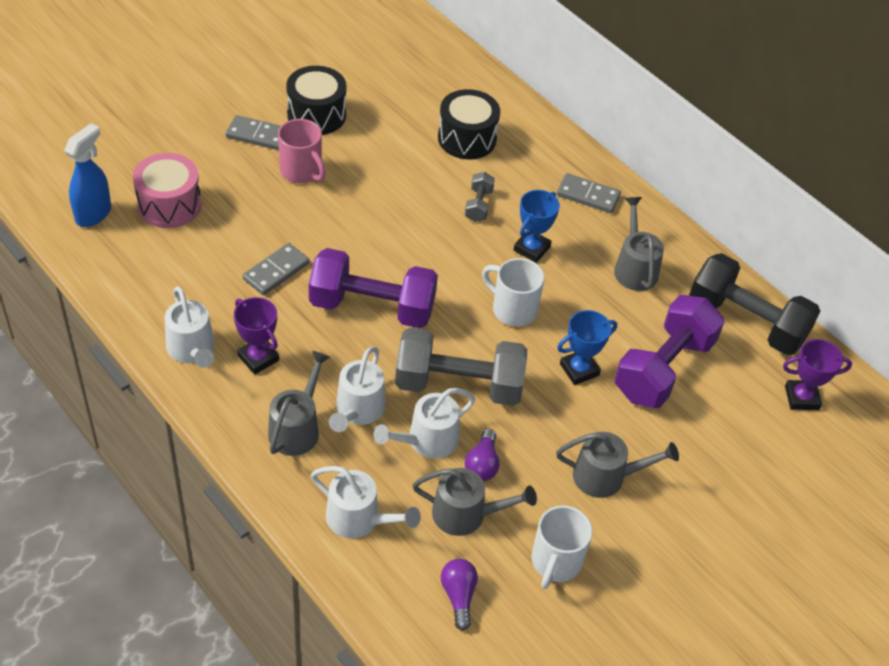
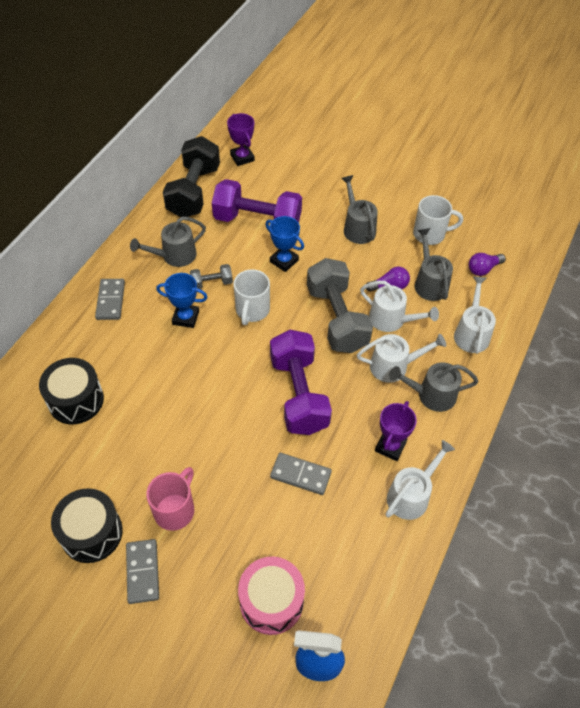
camera: 110 degrees left, 5 degrees up
(478, 205) = (155, 365): grey dumbbell -> grey dumbbell (212, 283)

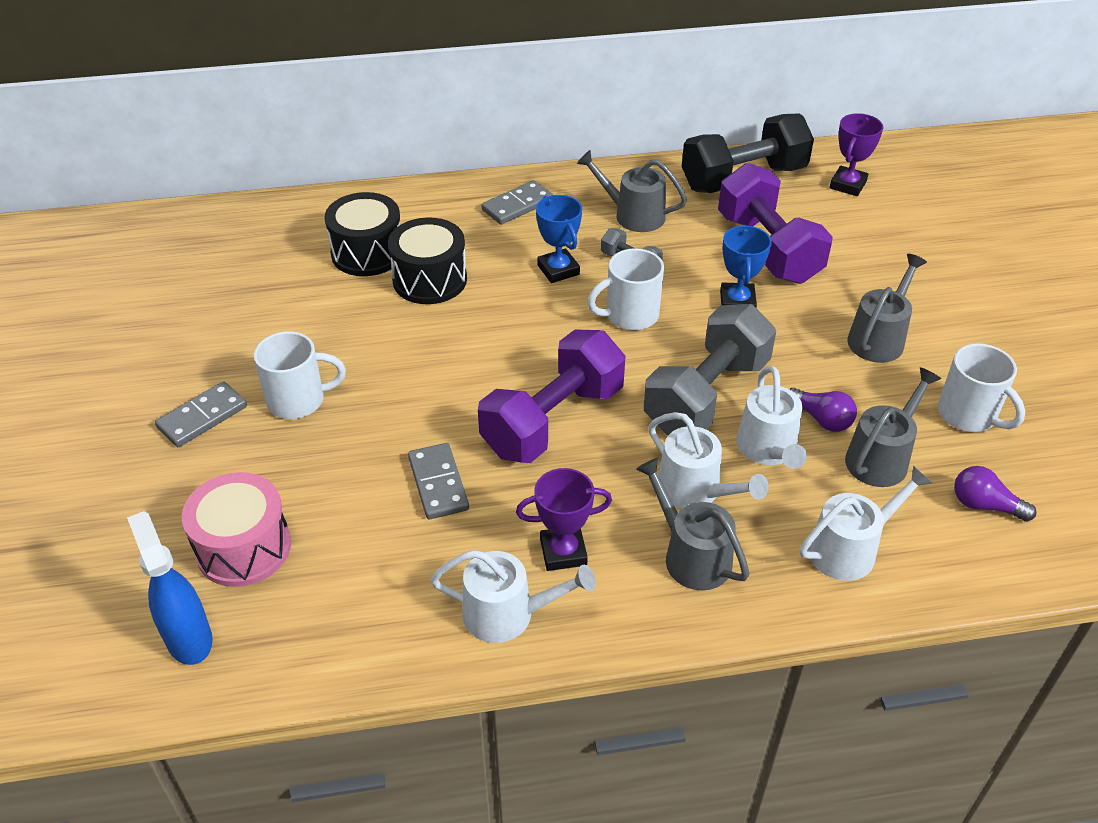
camera: 55 degrees right, 10 degrees down
(91, 533) = (219, 353): black drum -> black drum (430, 280)
(175, 509) = (299, 400): pink mug -> white mug

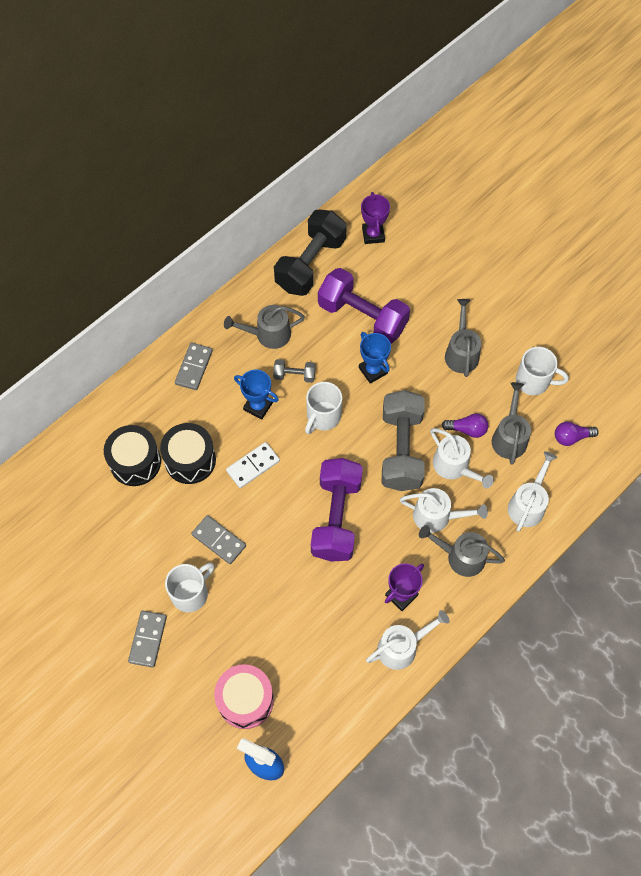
camera: 35 degrees left, 20 degrees up
(438, 483) = (310, 596): grey domino -> grey domino (219, 540)
(497, 319) = (253, 466): none -> white domino

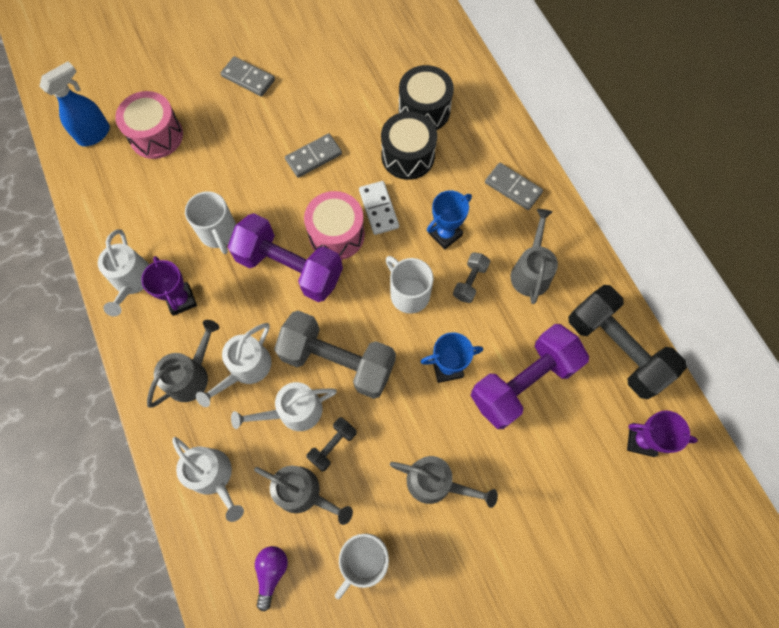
camera: 110 degrees right, 5 degrees up
(191, 593) = (273, 121): white mug -> white mug (219, 233)
(290, 491) = (336, 234): none -> pink drum
(467, 429) = (333, 445): purple light bulb -> black dumbbell

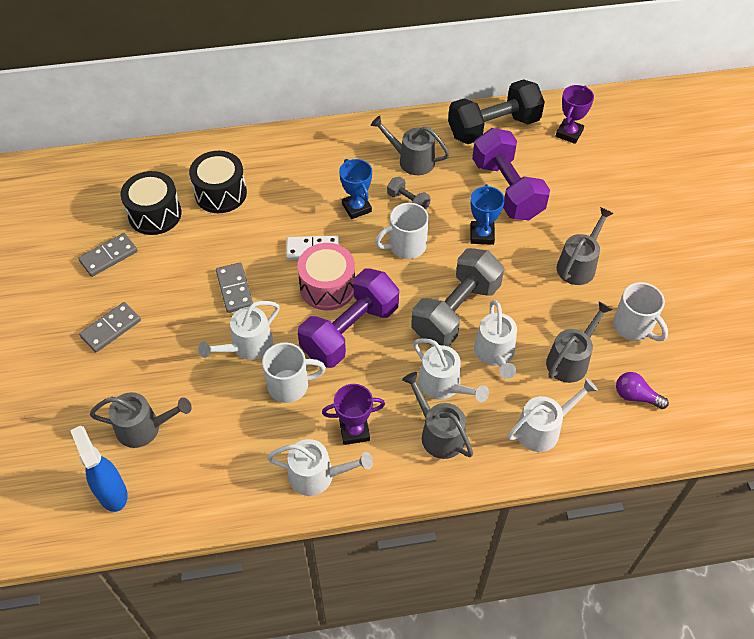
camera: 75 degrees left, 15 degrees down
(156, 136) = (144, 428): pink drum -> grey watering can
(253, 187) = (247, 346): none -> white watering can
(333, 445) = (533, 330): black dumbbell -> none
(408, 156) = (265, 216): black drum -> black drum (155, 214)
(513, 187) = (328, 152): grey domino -> grey domino (108, 256)

